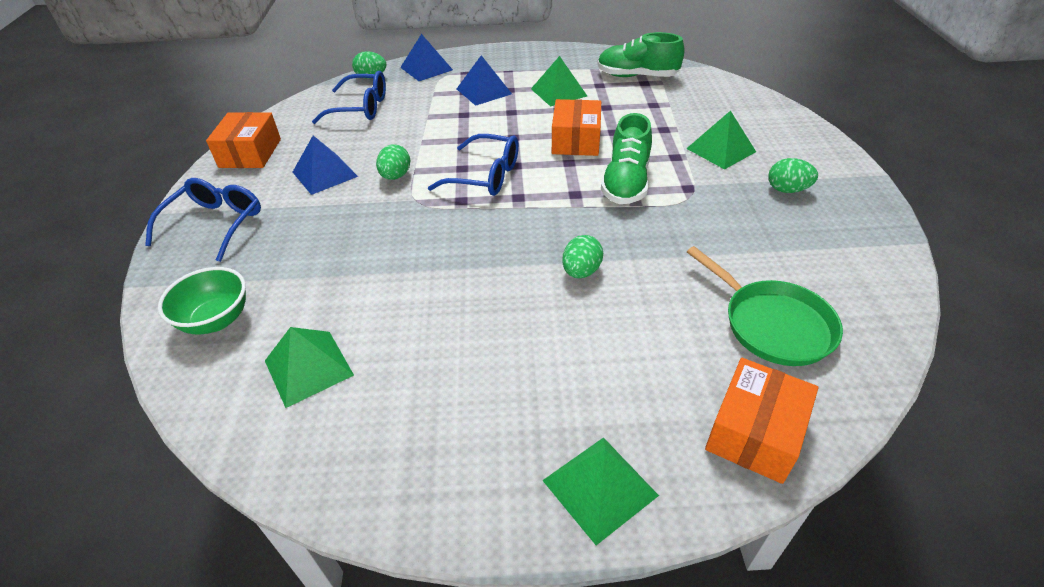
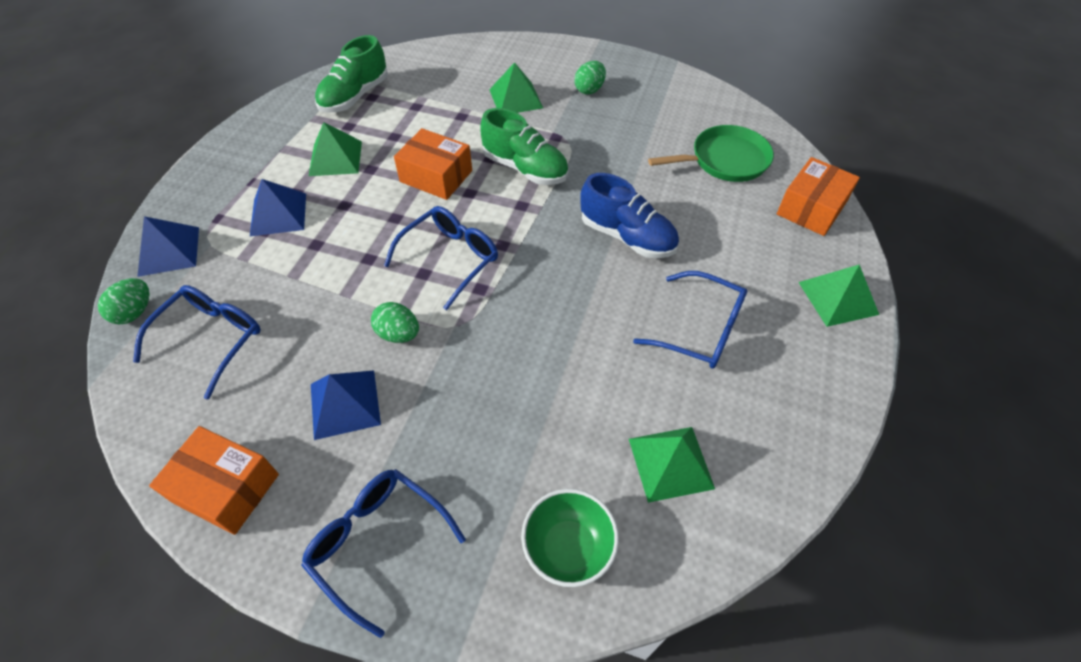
camera: 70 degrees left, 10 degrees up
(481, 357) = (701, 330): none -> blue glasses
(581, 271) = (627, 236): green egg -> blue shoe
(754, 432) = (811, 208): orange box -> orange box turned 75 degrees clockwise

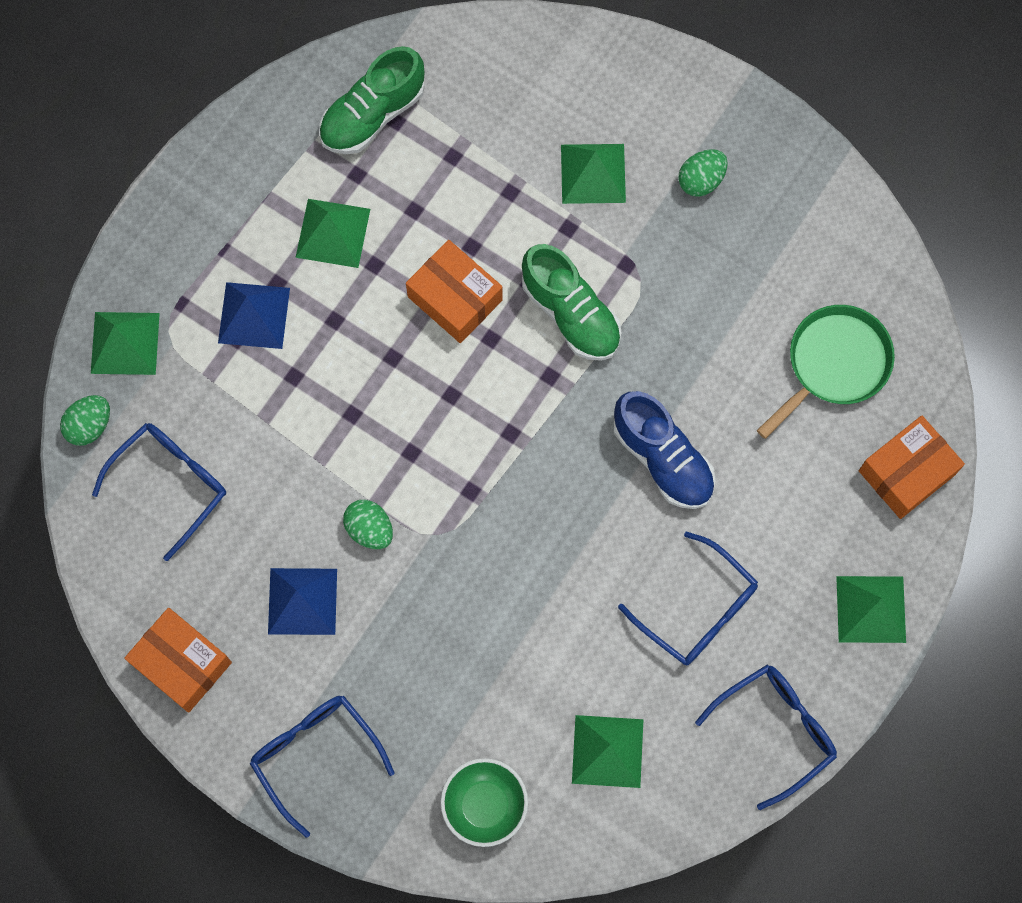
camera: 15 degrees right, 20 degrees up
(169, 251) = (125, 343): blue pyramid -> green pyramid
(450, 258) = (446, 438): blue glasses -> blue glasses (776, 730)
(725, 160) = (834, 364): green pan -> green pan turned 45 degrees counterclockwise

